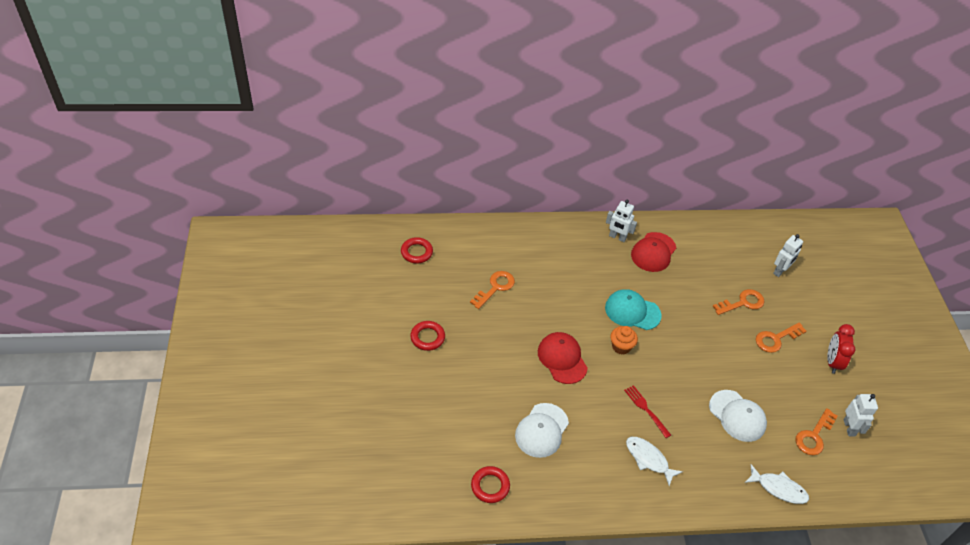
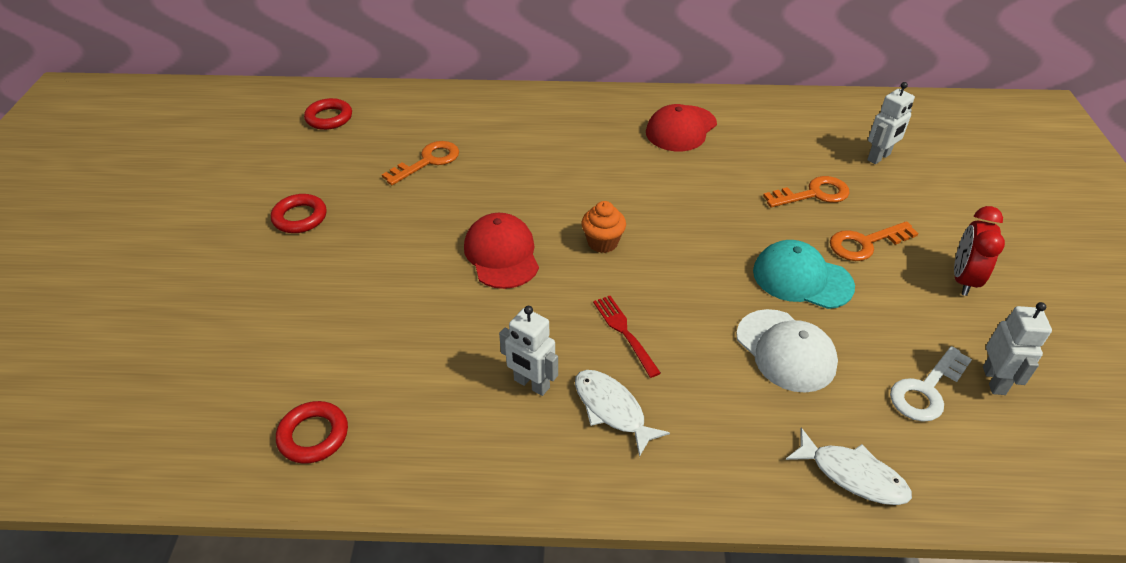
camera: 10 degrees right, 5 degrees down
(542, 430) = (435, 353): white cap -> none
(617, 237) = (630, 110): white robot -> white robot (531, 384)
(632, 311) = (632, 198): turquoise cap -> turquoise cap (802, 279)
(814, 436) = (926, 390): orange key -> white key

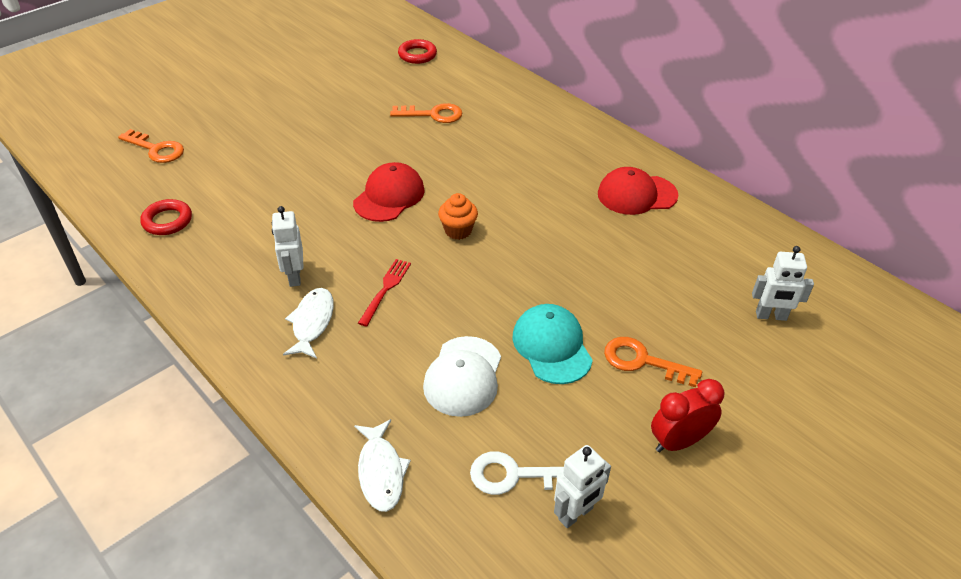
camera: 45 degrees right, 0 degrees up
(300, 217) = (318, 105): red ring -> none
(813, 194) = (662, 302): orange key -> orange key (156, 149)

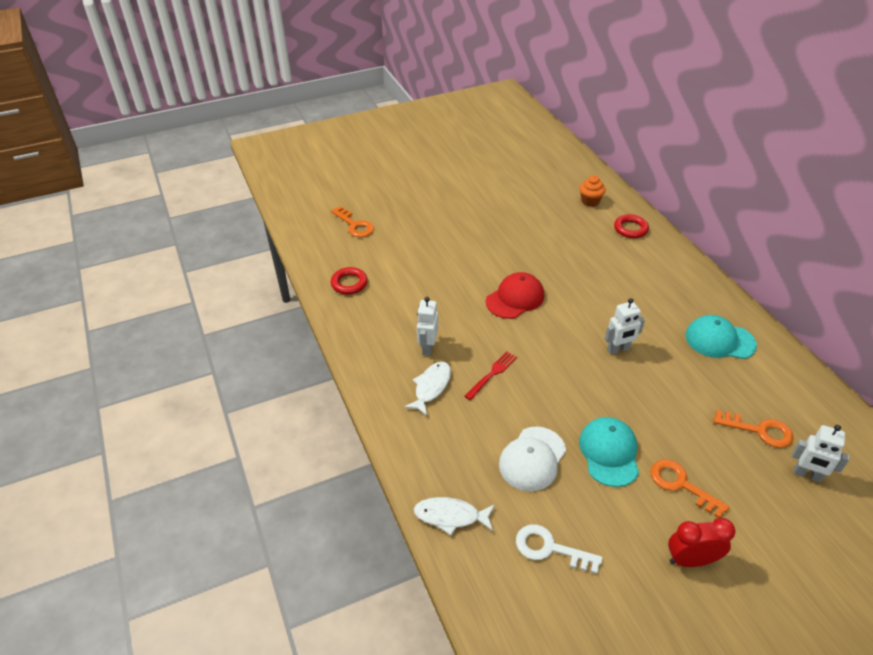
camera: 20 degrees right, 0 degrees up
(381, 472) = (451, 516): white fish -> white fish turned 90 degrees clockwise
(417, 55) = (569, 182): red ring -> red ring (630, 229)
(433, 114) = (568, 236): orange key -> orange key (759, 430)
(458, 230) = (561, 338): orange cupcake -> orange cupcake (590, 201)
(576, 514) = (589, 593): white robot -> white robot (618, 349)
(636, 195) = (719, 340): red cap -> turquoise cap

